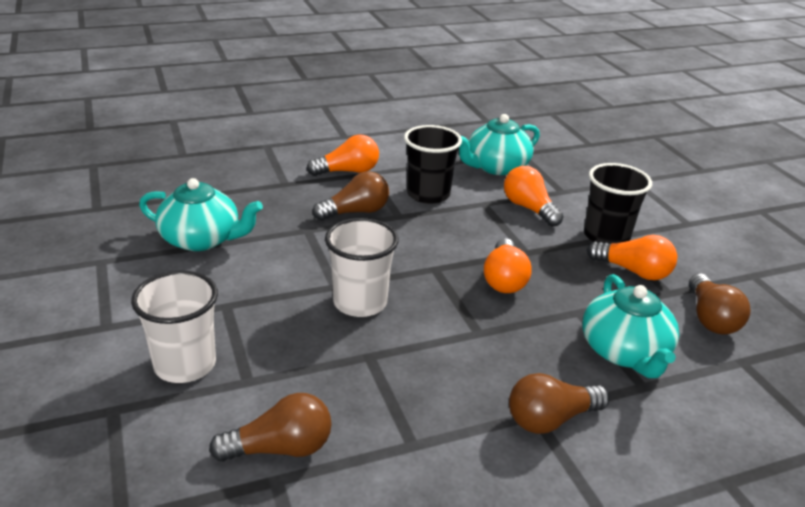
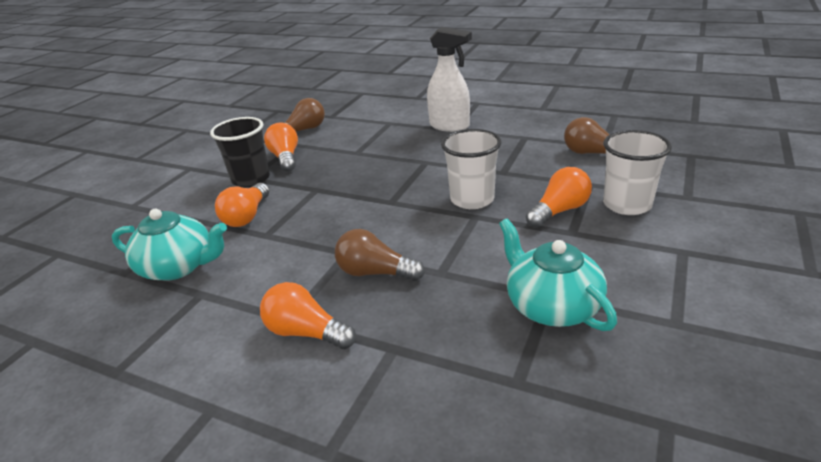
camera: 130 degrees left, 0 degrees up
(428, 194) = (288, 263): black cup -> none
(504, 279) = (362, 180): orange light bulb -> orange light bulb (559, 211)
(550, 419) = (450, 126): brown light bulb -> white spray bottle
(625, 352) = (371, 133): turquoise teapot -> none

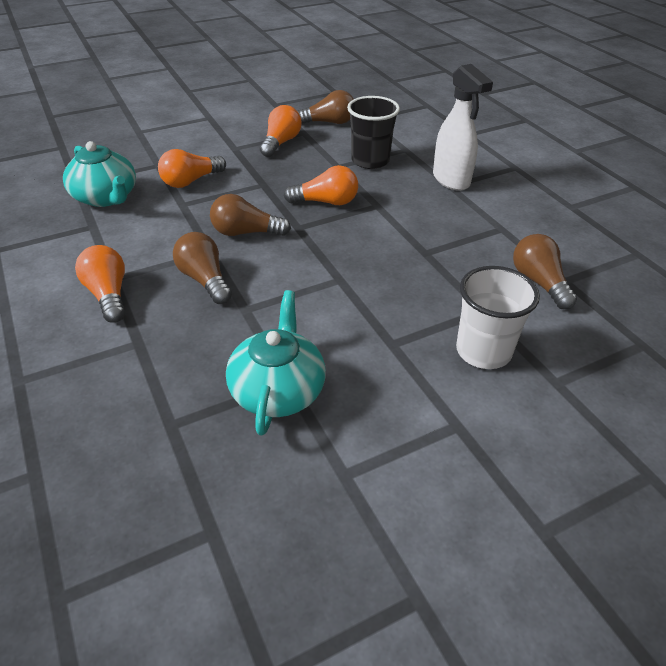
camera: 35 degrees right, 10 degrees up
(251, 179) = (233, 149): black cup -> black cup (370, 161)
(355, 225) = (246, 232): none -> brown light bulb
(472, 199) = (360, 263): white cup -> none
(559, 211) = (413, 318): orange light bulb -> orange light bulb (326, 202)

